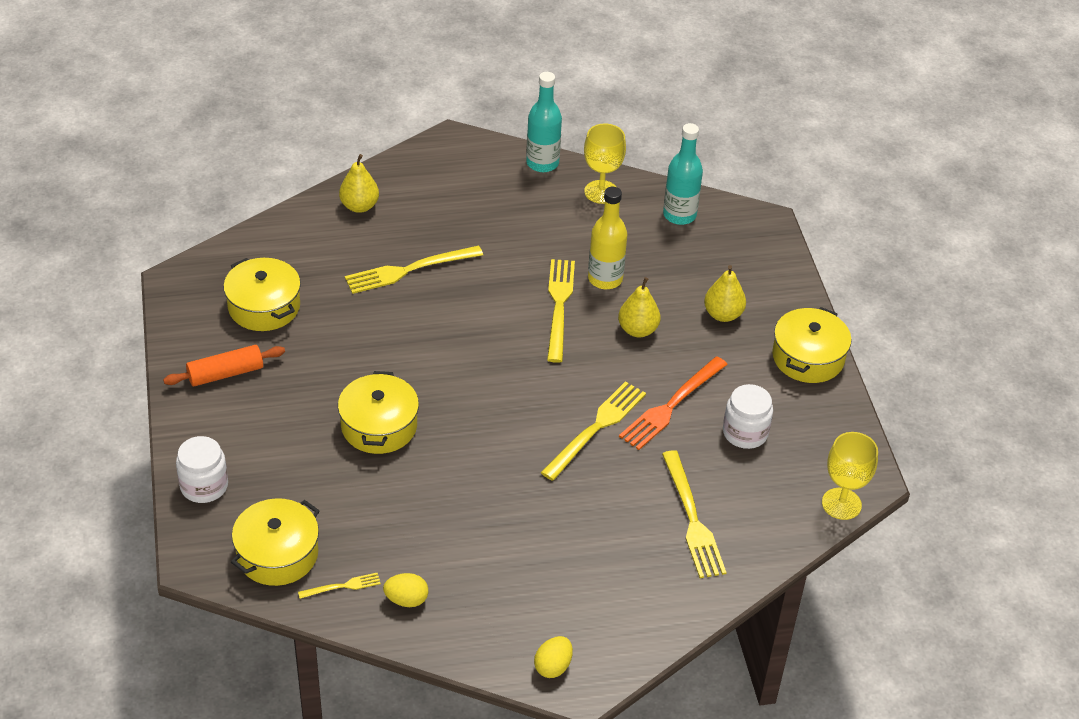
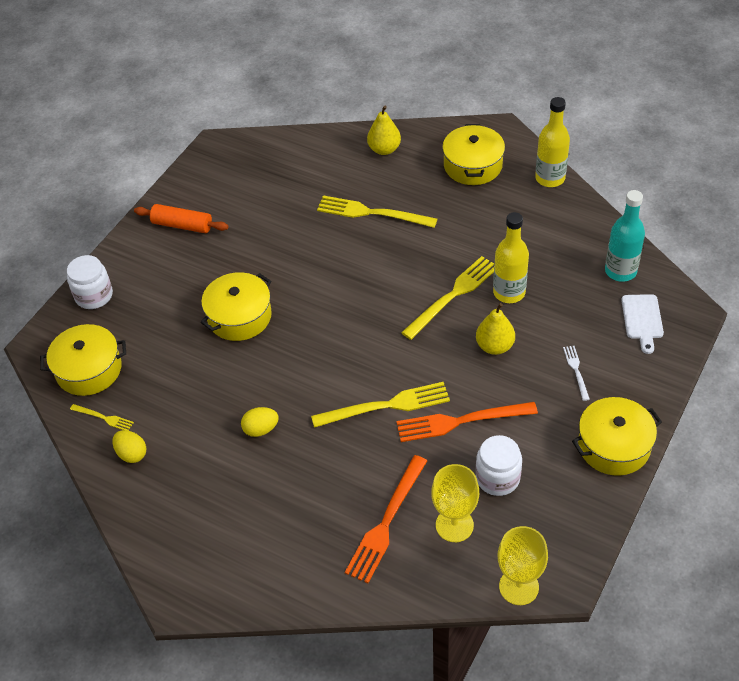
camera: 45 degrees right, 5 degrees up
(264, 306) = (251, 191): yellow pot -> yellow pot (473, 165)
(542, 163) = (550, 178): turquoise bottle -> yellow bottle
(553, 666) = (174, 569): yellow egg -> yellow egg (261, 429)
(601, 192) = (574, 222): yellow goblet -> yellow goblet (454, 525)
(692, 519) = (386, 522): yellow fork -> orange fork
(723, 314) = (576, 370): yellow pear -> white fork
(735, 246) = (642, 320): none -> white cutting board

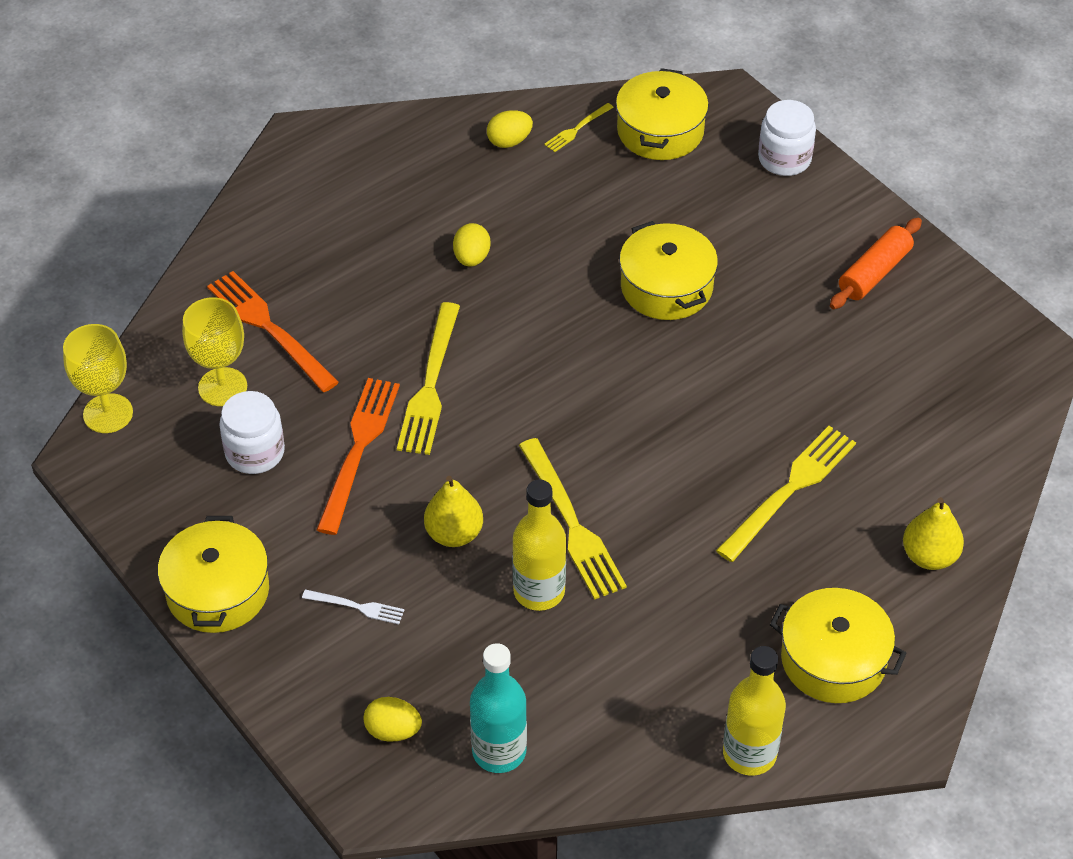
camera: 110 degrees right, 0 degrees up
(642, 320) = (393, 731): white cutting board -> yellow egg

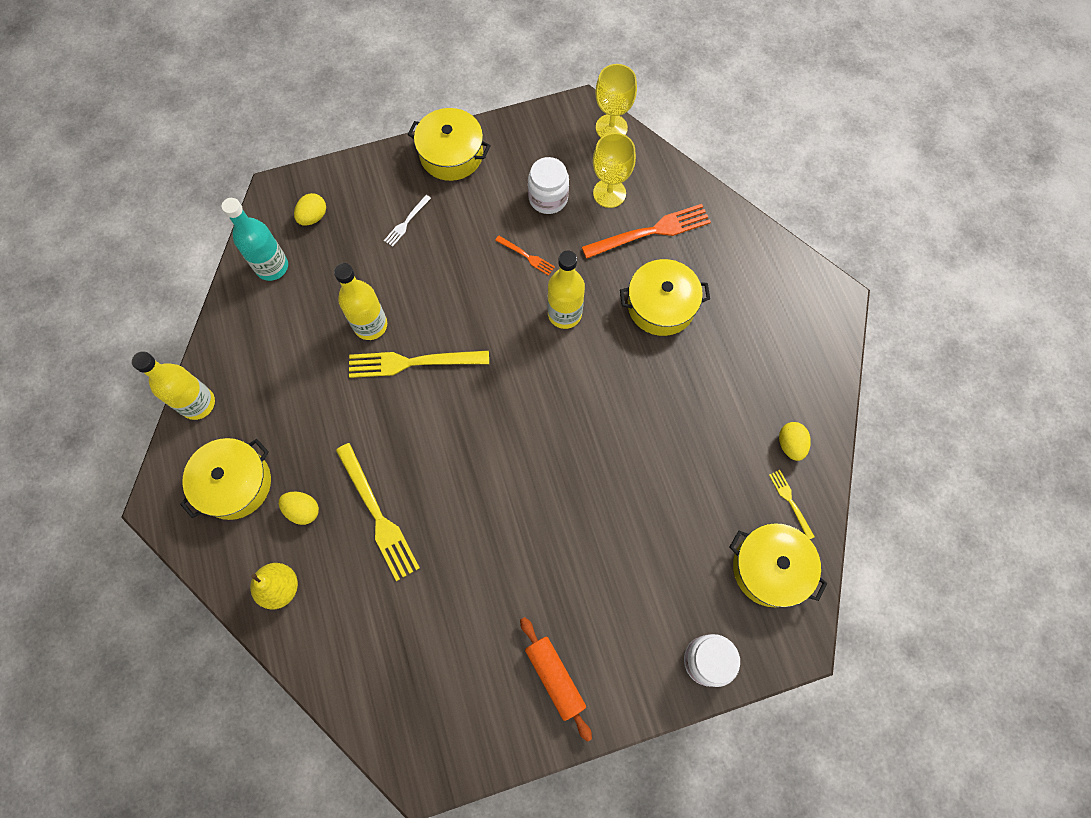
camera: 110 degrees right, 20 degrees up
(359, 449) = (526, 256): orange fork -> orange fork, size x0.50
(430, 384) = (564, 314): yellow fork -> yellow bottle
(454, 534) = (436, 291): yellow pear -> none
(471, 258) = (673, 377): yellow egg -> yellow egg (303, 510)
(666, 287) = (597, 505): yellow pot -> yellow pot (661, 305)

